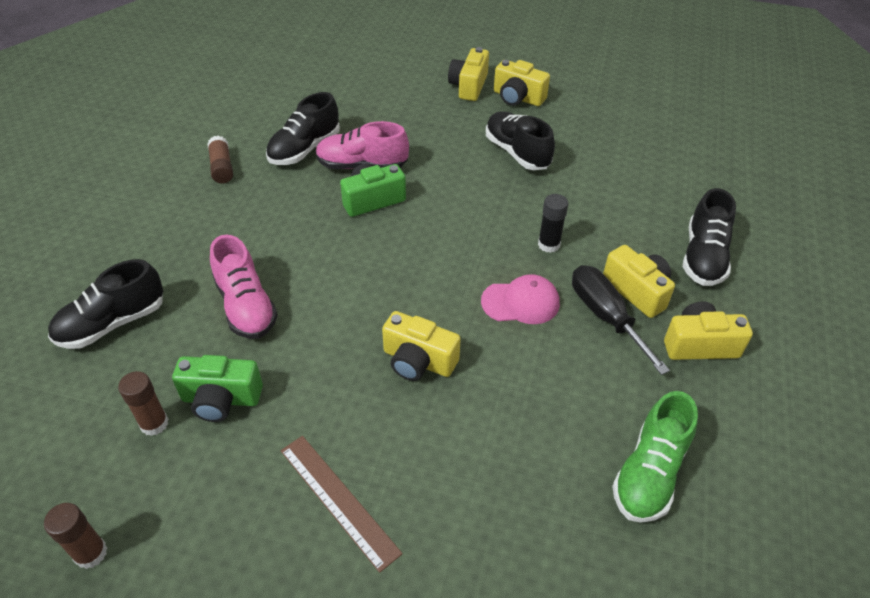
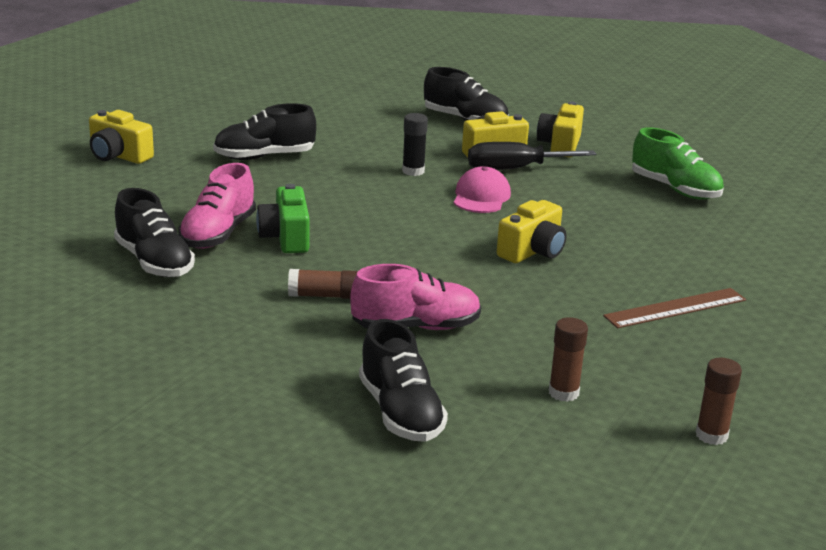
camera: 75 degrees left, 20 degrees down
(221, 399) = (544, 352): green camera -> none
(222, 167) = (144, 319): brown glue stick -> brown glue stick (324, 296)
(517, 98) = (167, 138): yellow camera -> none

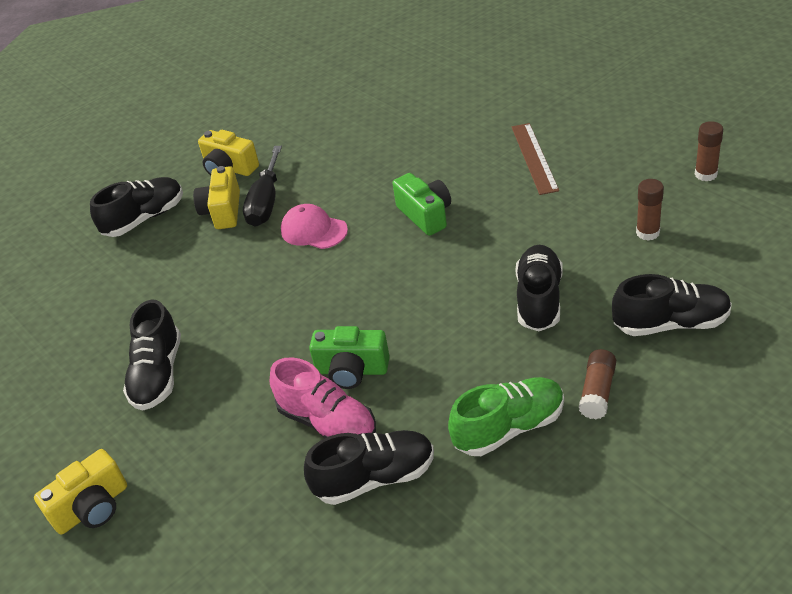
camera: 65 degrees left, 15 degrees up
(324, 296) = (474, 352): brown glue stick -> brown glue stick (597, 392)
(413, 171) = (242, 267): black glue stick -> none
(416, 327) = (539, 299): pink shoe -> black shoe
(532, 251) = (425, 215): yellow camera -> green camera
(675, 189) = (341, 122): green shoe -> green shoe (509, 428)

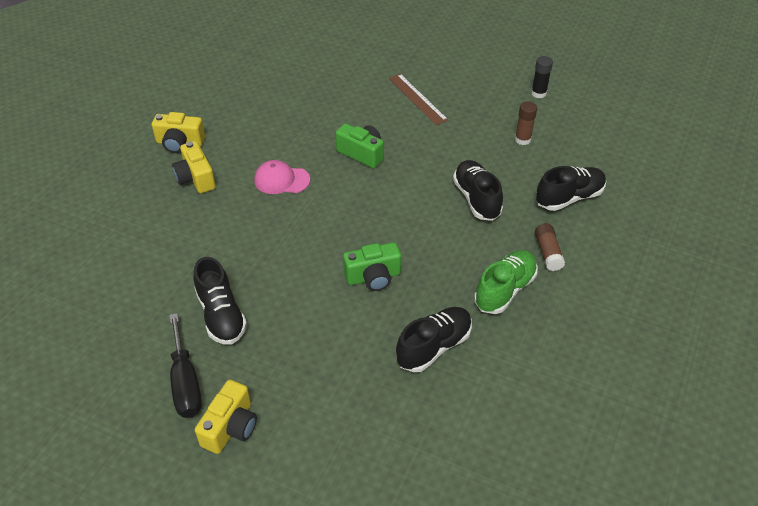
camera: 30 degrees left, 5 degrees up
(145, 218) = (129, 196): black shoe -> none
(266, 202) = (228, 165): black screwdriver -> black screwdriver (186, 382)
(327, 423) = (377, 318): pink shoe -> none
(705, 174) = (538, 93): brown glue stick -> black glue stick

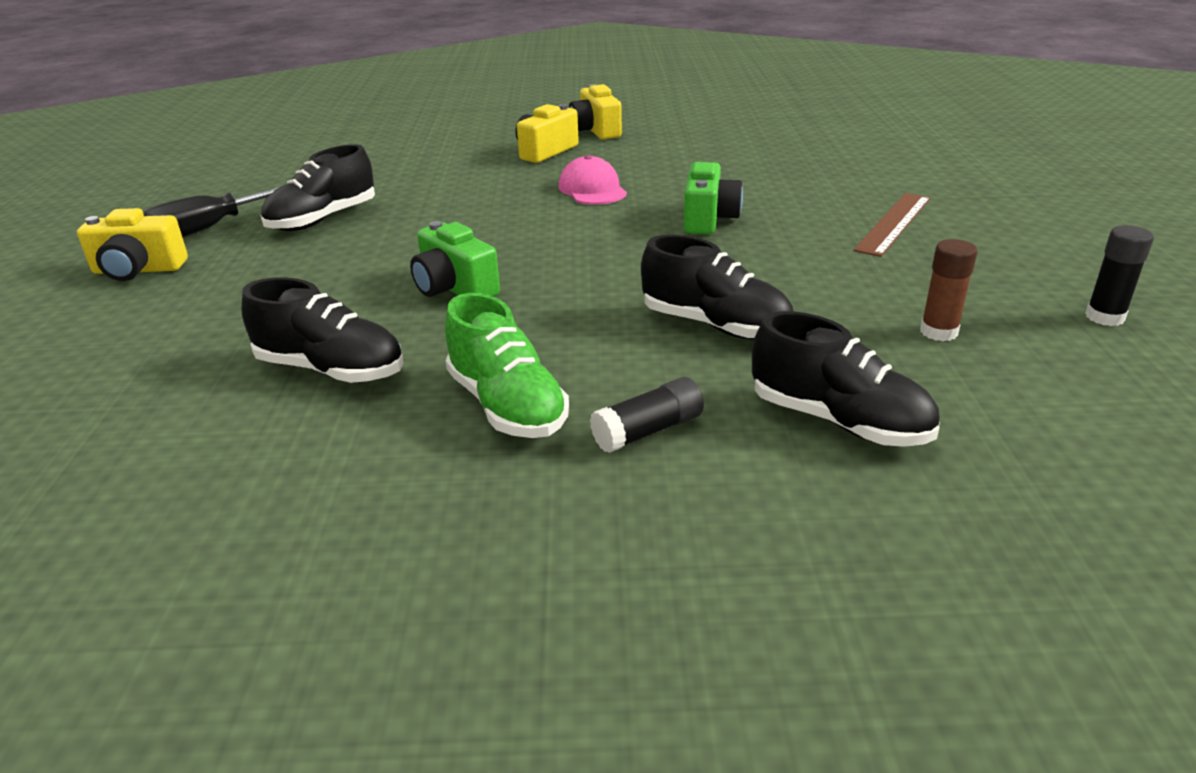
camera: 65 degrees right, 15 degrees down
(476, 199) = (715, 325): black shoe -> black shoe turned 75 degrees clockwise
(505, 290) = (507, 406): green shoe -> green shoe turned 45 degrees clockwise
(548, 253) = (648, 431): brown glue stick -> black glue stick

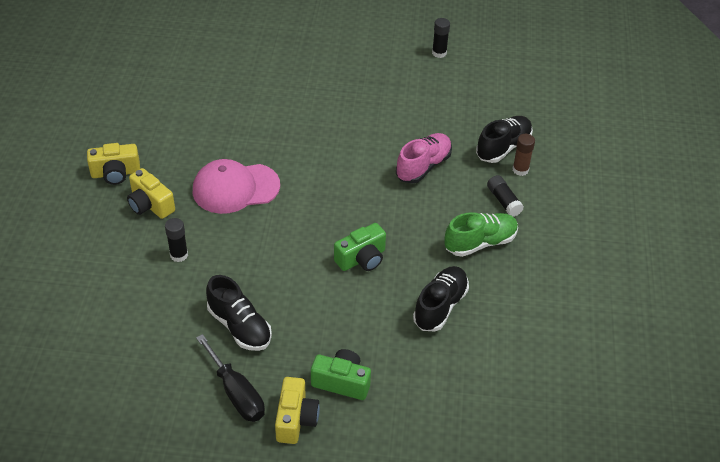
camera: 85 degrees left, 15 degrees up
(456, 174) = (179, 255): none -> black glue stick
(592, 189) = (235, 188): pink cap -> pink cap, size x1.58
(708, 219) = (300, 146): green camera -> green camera (342, 382)
(715, 325) = (423, 166): black shoe -> pink shoe
(894, 223) = (329, 80): brown ruler -> none
(938, 332) = (442, 101): brown glue stick -> brown glue stick (520, 170)

